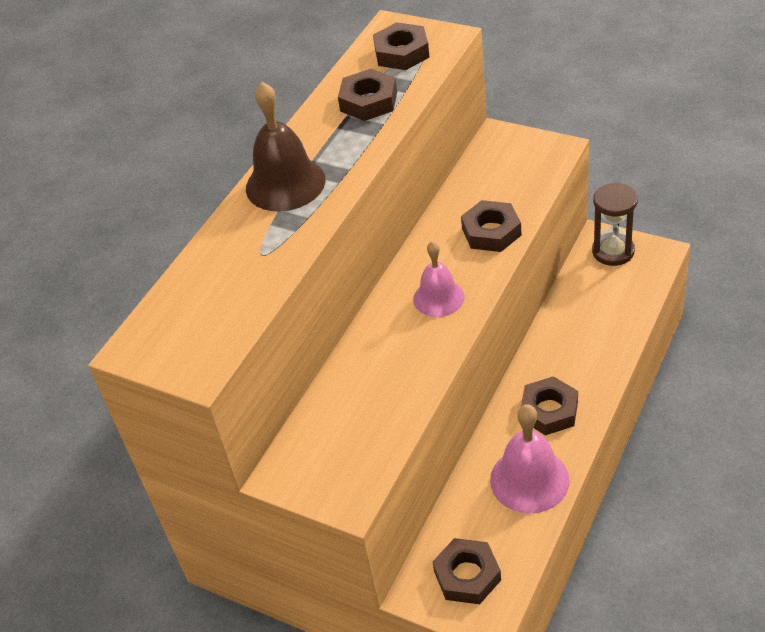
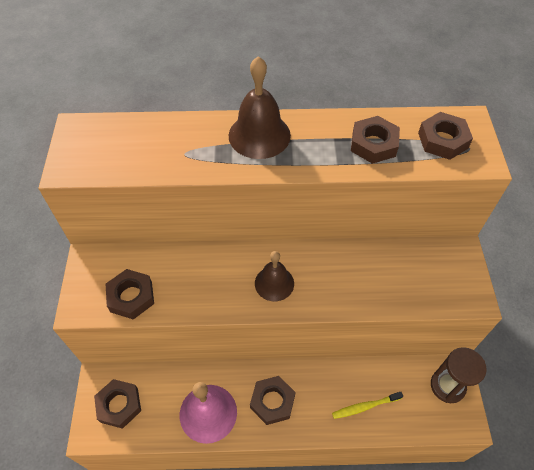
camera: 55 degrees right, 10 degrees up
(438, 298) = (274, 283): pink bell -> brown bell
(491, 232) = (356, 290): brown nut -> brown nut (131, 297)
(599, 328) = (365, 406): none -> yellow toothbrush

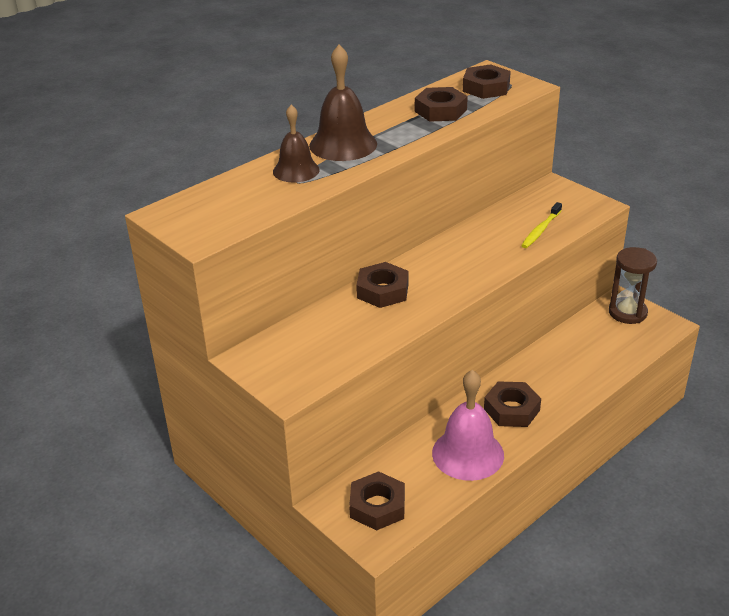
camera: 40 degrees left, 20 degrees down
(131, 297) = (329, 356): brown nut -> brown nut (382, 291)
(274, 283) = (442, 278): brown bell -> brown bell (296, 170)
(365, 406) = (586, 363): yellow toothbrush -> yellow toothbrush (540, 230)

